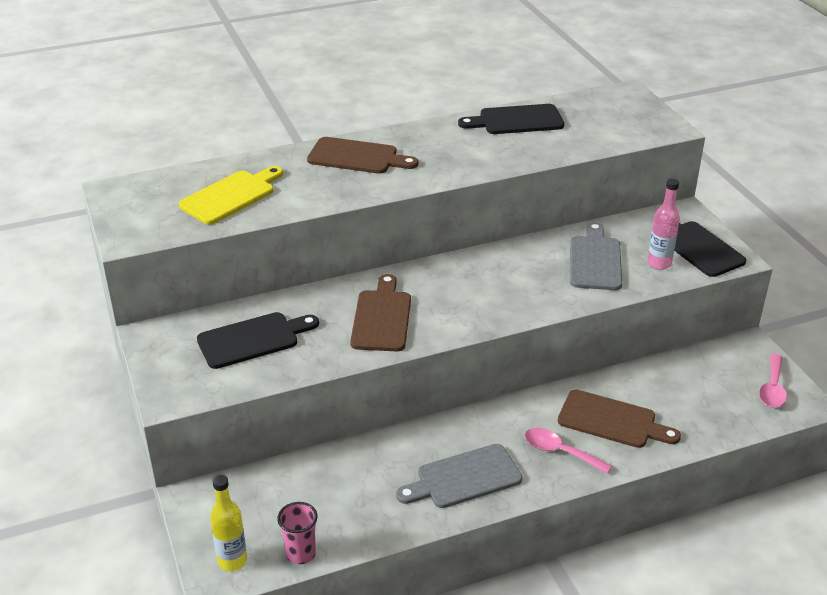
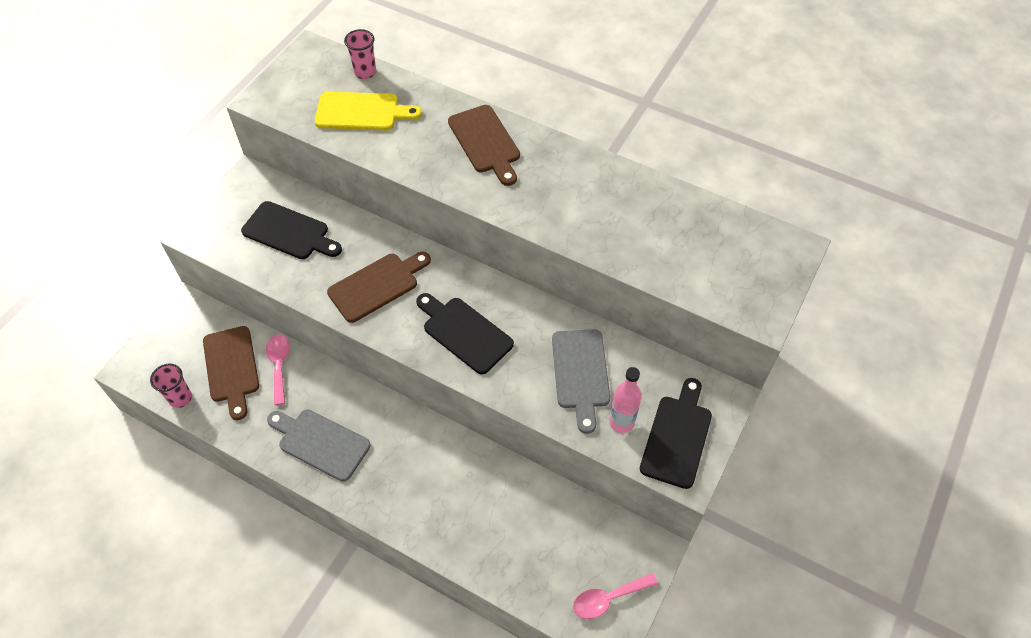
camera: 50 degrees right, 20 degrees up
(188, 175) = (365, 72): none -> pink cup
(232, 561) = (149, 366): yellow bottle -> none
(516, 120) = (652, 202): black cutting board -> black cutting board (464, 333)
(559, 451) = (397, 486): pink spoon -> pink spoon (279, 365)
(595, 260) = (581, 373): grey cutting board -> grey cutting board turned 120 degrees clockwise
(612, 420) = (462, 500): brown cutting board -> brown cutting board (231, 368)

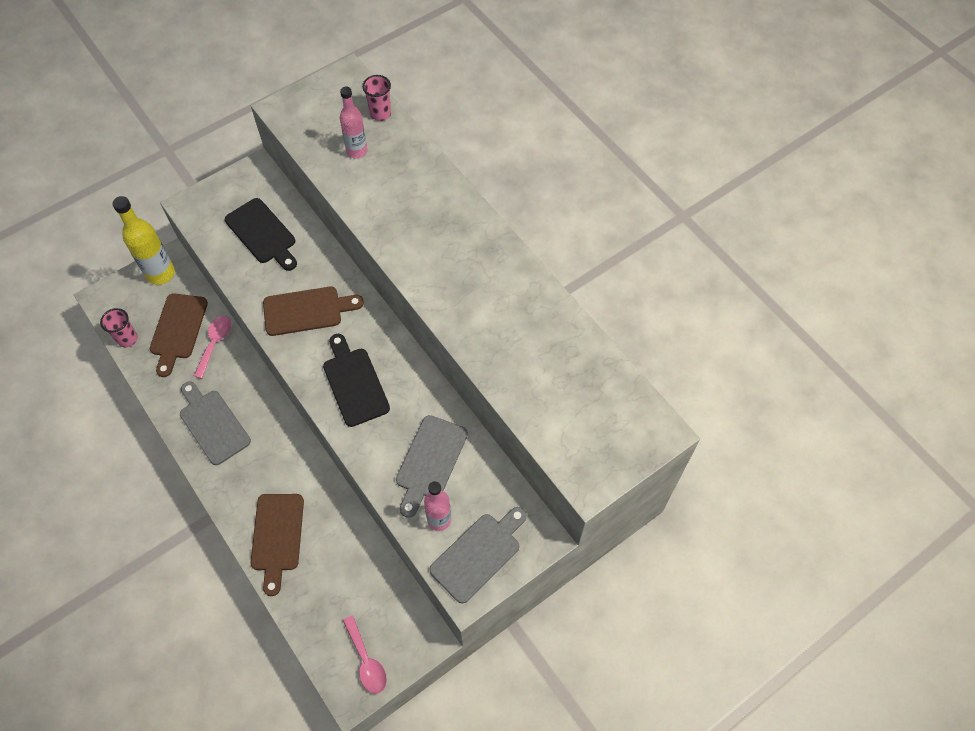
camera: 25 degrees right, 5 degrees up
(182, 321) = (160, 273): none -> yellow bottle
(362, 112) = (357, 151): yellow cutting board -> pink bottle
(485, 142) = (445, 220): brown cutting board -> brown cutting board (277, 536)
(608, 598) = (366, 661): pink spoon -> pink spoon turned 120 degrees counterclockwise
(677, 437) = (478, 554): black cutting board -> grey cutting board

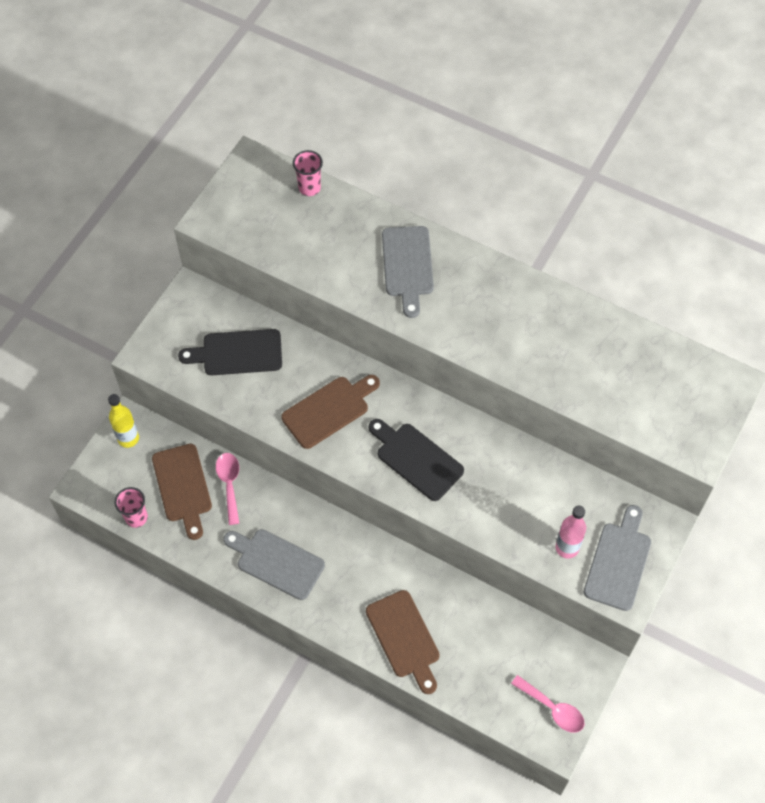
camera: 25 degrees left, 0 degrees up
(160, 273) = (128, 438): yellow bottle -> yellow bottle, size x0.66
(262, 233) = (237, 353): black cutting board -> black cutting board turned 150 degrees clockwise
(357, 151) = (310, 234): pink bottle -> none
(430, 461) = (528, 500): grey cutting board -> grey cutting board (407, 265)

